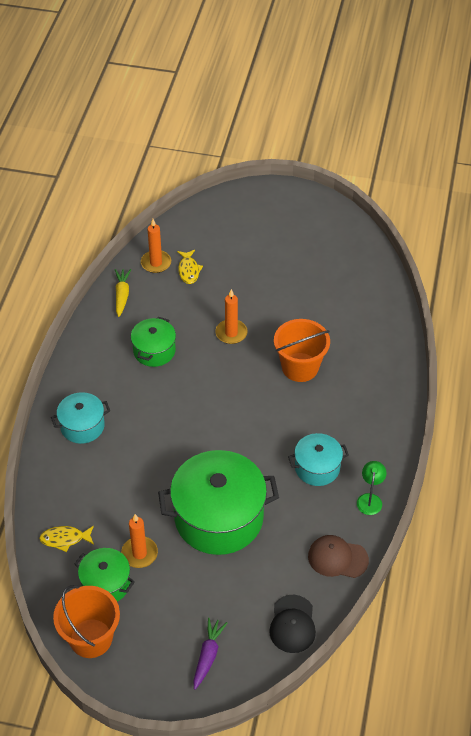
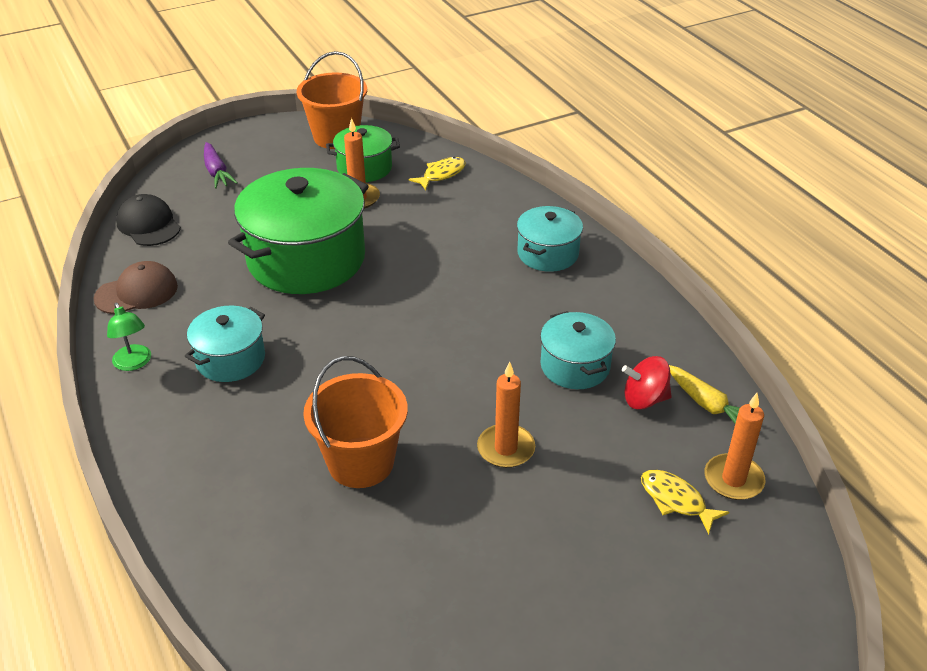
camera: 140 degrees right, 10 degrees down
(145, 315) = (644, 399): none -> red spinning top
(154, 351) = (575, 366): green pot -> turquoise pot

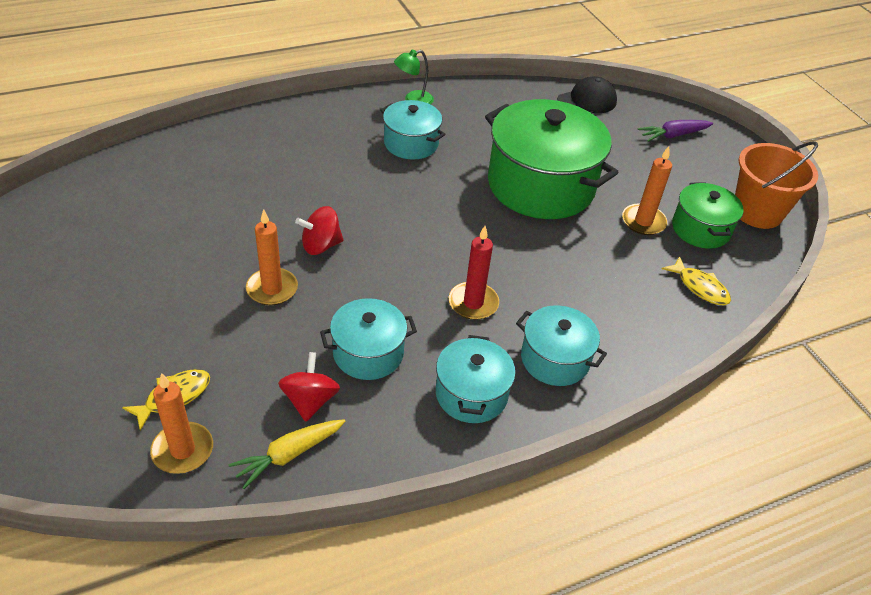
camera: 90 degrees right, 5 degrees up
(137, 292) = (496, 99): brown cap -> none
(361, 462) = (281, 205): orange bucket -> none
(428, 418) = (321, 245): none -> red spinning top
(492, 301) = (473, 303): none -> red candle
(602, 300) = (471, 394): none -> turquoise pot

